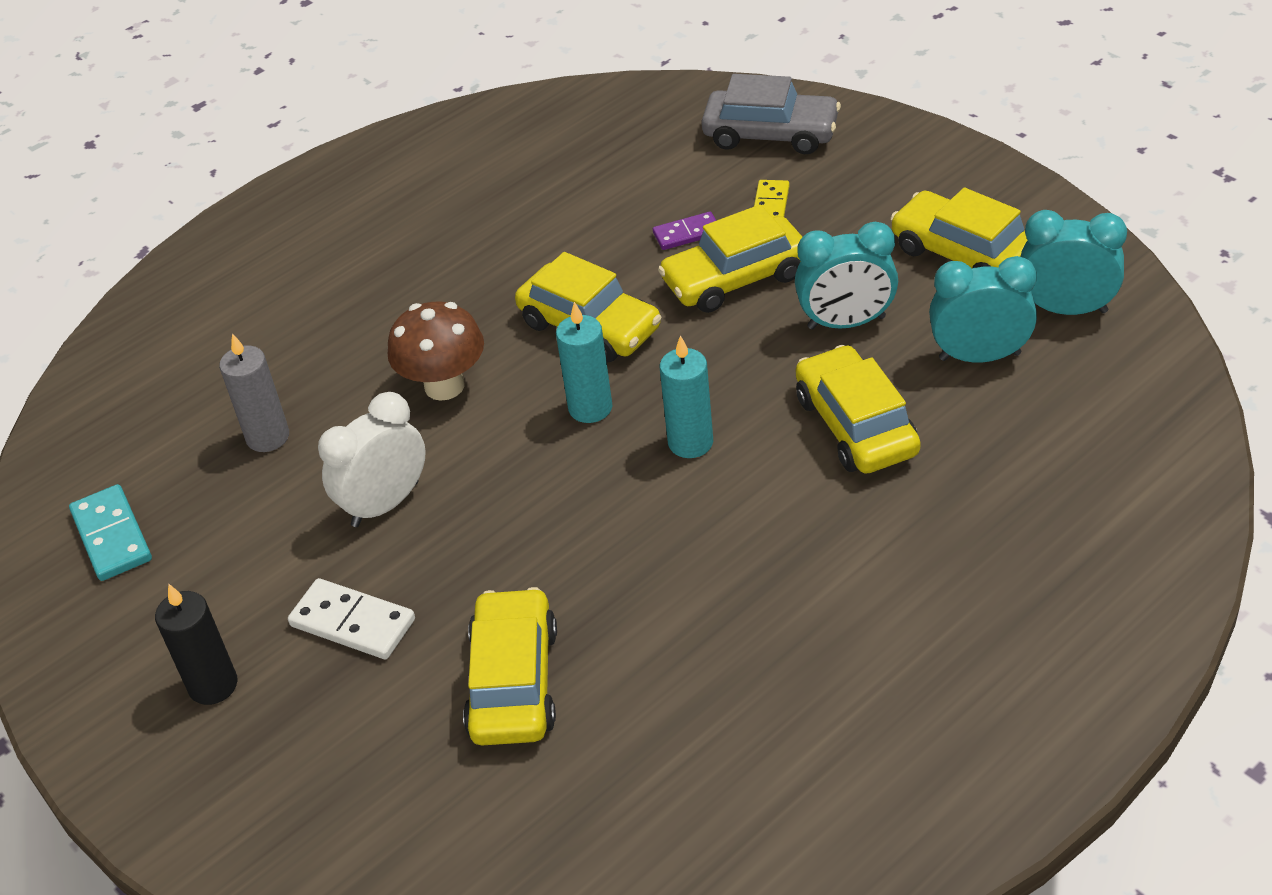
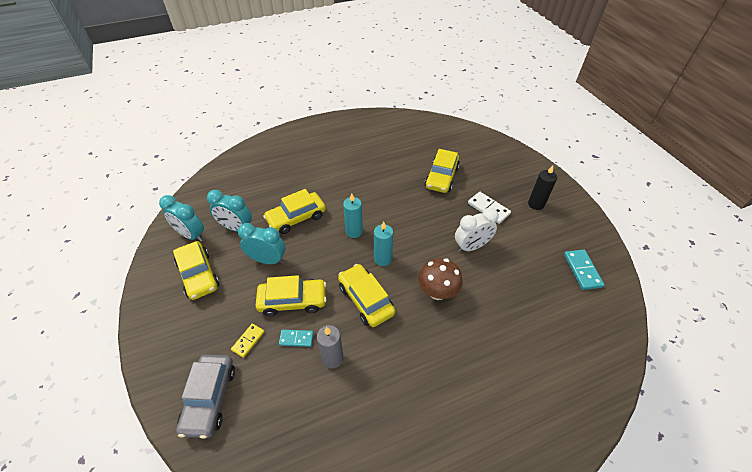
camera: 165 degrees left, 5 degrees up
(268, 437) = (518, 294): grey candle -> grey candle (332, 358)
(687, 234) = (296, 338): purple domino -> turquoise domino
(771, 134) = (210, 398): grey car -> grey car turned 120 degrees counterclockwise
(856, 425) = (296, 218): yellow car -> yellow car turned 60 degrees clockwise

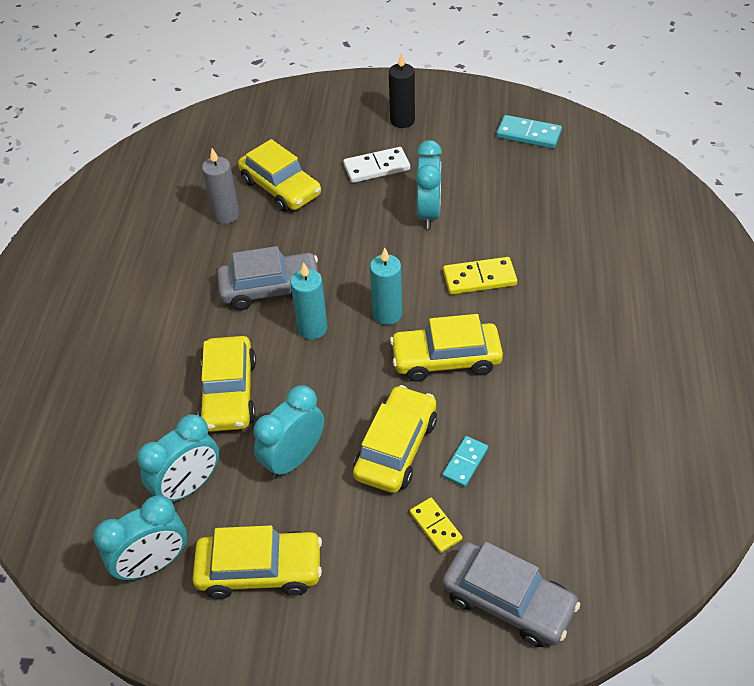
camera: 60 degrees left, 0 degrees up
(332, 358) = (519, 429): grey candle -> grey candle (226, 215)
(370, 204) = (270, 289): none -> grey car
(437, 292) = (479, 278): brown mushroom -> yellow domino
(471, 246) = (428, 213): white clock -> turquoise clock

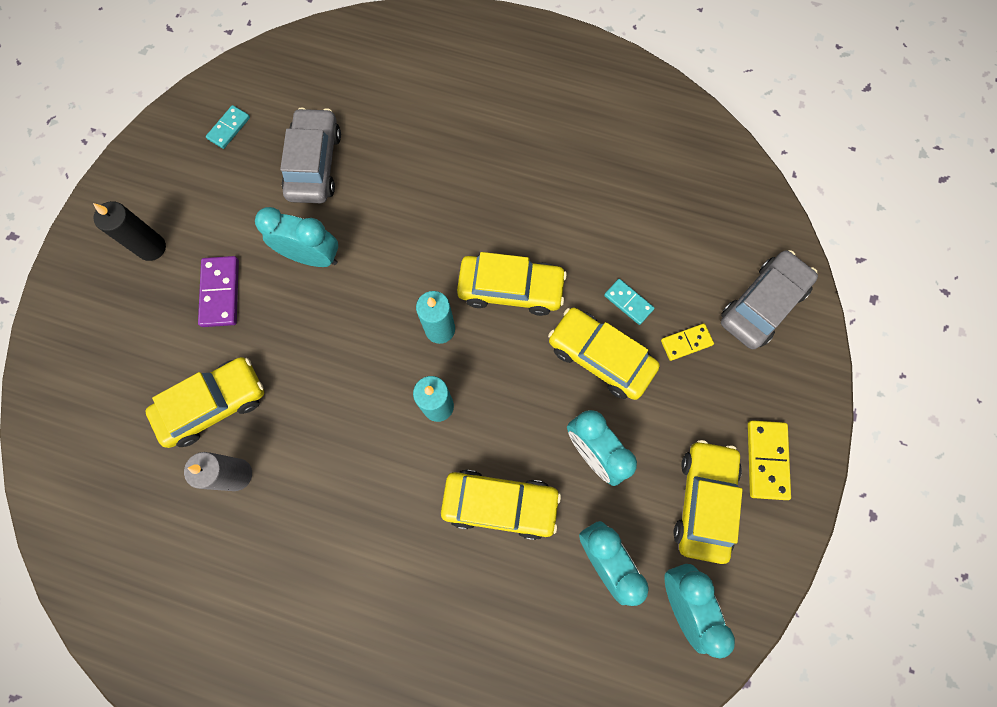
camera: 80 degrees left, 25 degrees up
(270, 289) = (369, 441): grey car -> grey car (314, 164)
(376, 167) = (220, 292): white domino -> purple domino
(446, 359) = (511, 289): yellow car -> yellow car turned 90 degrees counterclockwise
(479, 278) = (419, 233): yellow domino -> yellow domino (767, 460)
(528, 134) = (229, 128): turquoise domino -> turquoise domino, size x0.66

